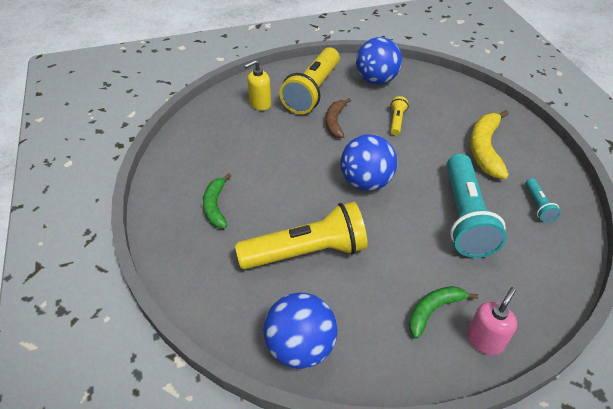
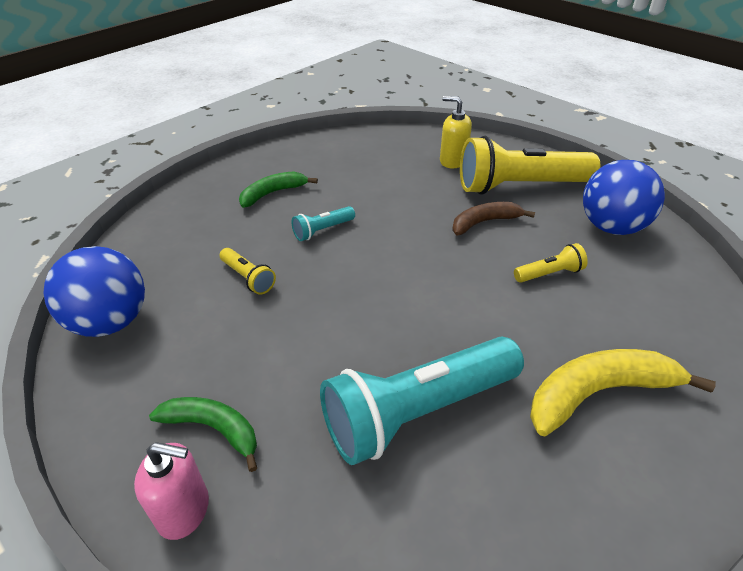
camera: 60 degrees right, 5 degrees down
(307, 252) = (248, 278): yellow flashlight -> yellow flashlight, size x0.44
(366, 182) = (401, 285): blue ball -> none
(537, 206) = (528, 513): turquoise flashlight -> turquoise flashlight (322, 230)

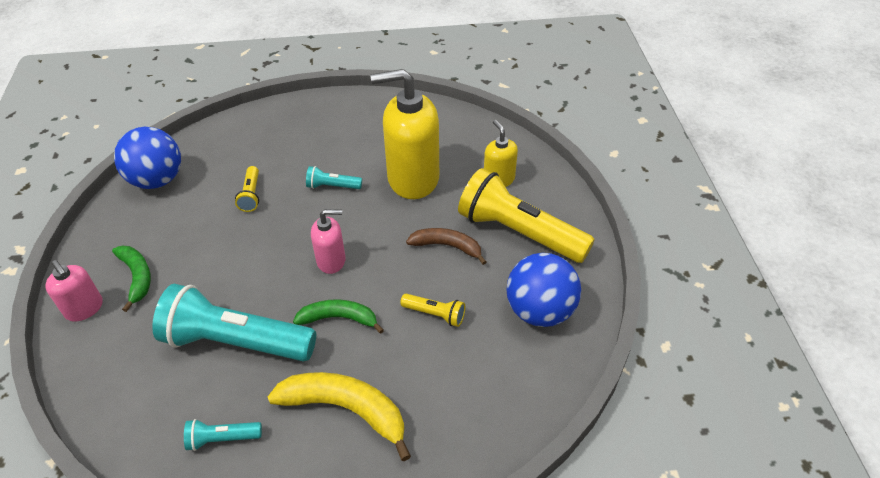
camera: 40 degrees right, 5 degrees up
(273, 193) = (337, 137): green banana -> green banana (339, 318)
(386, 191) = (412, 179): none -> yellow soap dispenser
(407, 286) = (331, 261): none -> pink soap dispenser
(538, 512) = (222, 438): none -> turquoise flashlight

